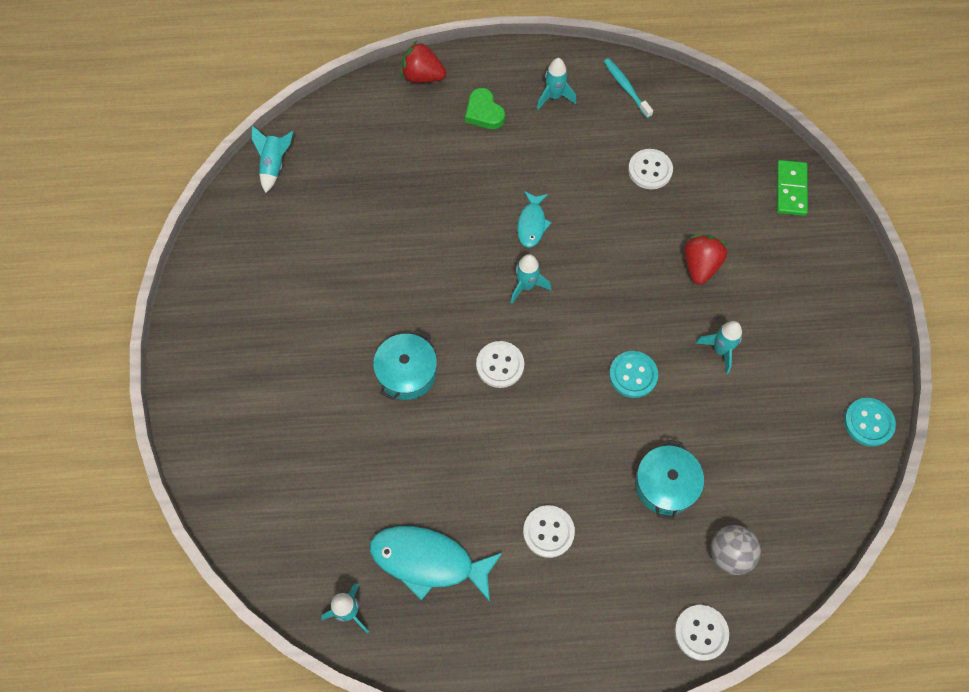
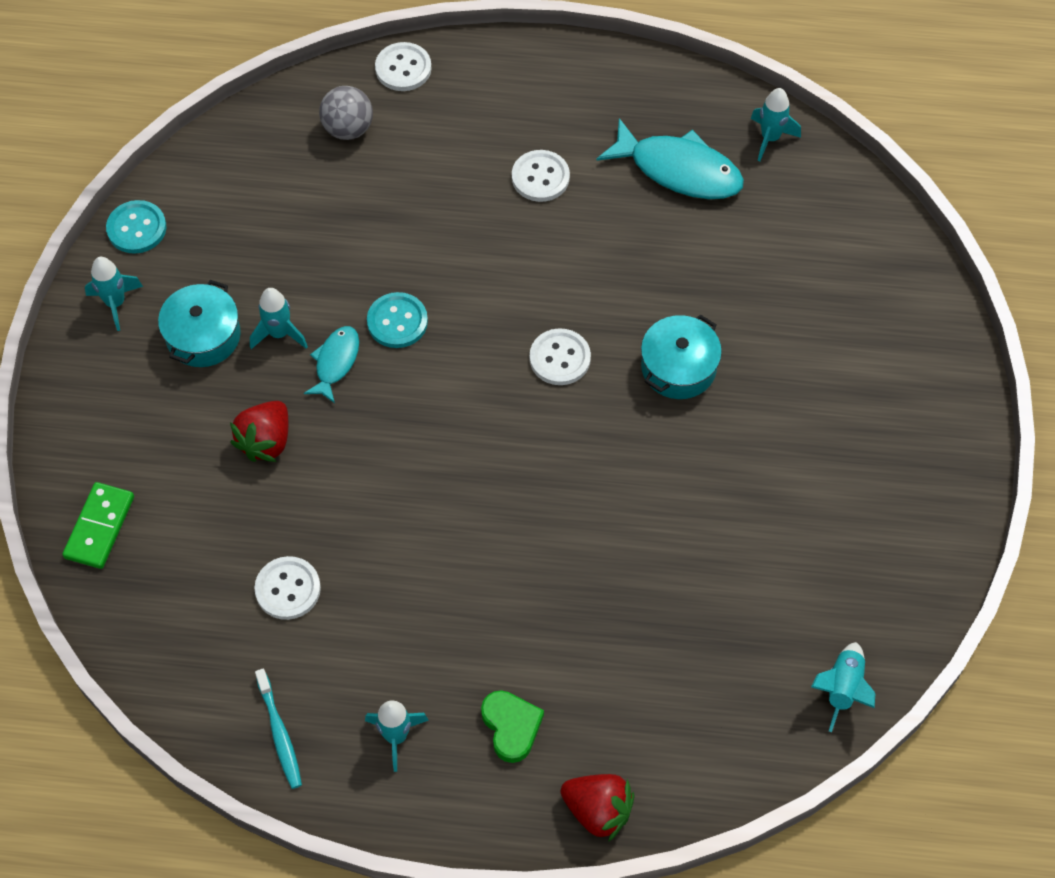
camera: 170 degrees left, 5 degrees down
(526, 286) = (504, 451): turquoise rocket -> turquoise rocket (116, 303)
(532, 224) = (478, 535): turquoise fish -> turquoise fish (335, 362)
(665, 485) = (396, 202): turquoise pot -> turquoise pot (203, 336)

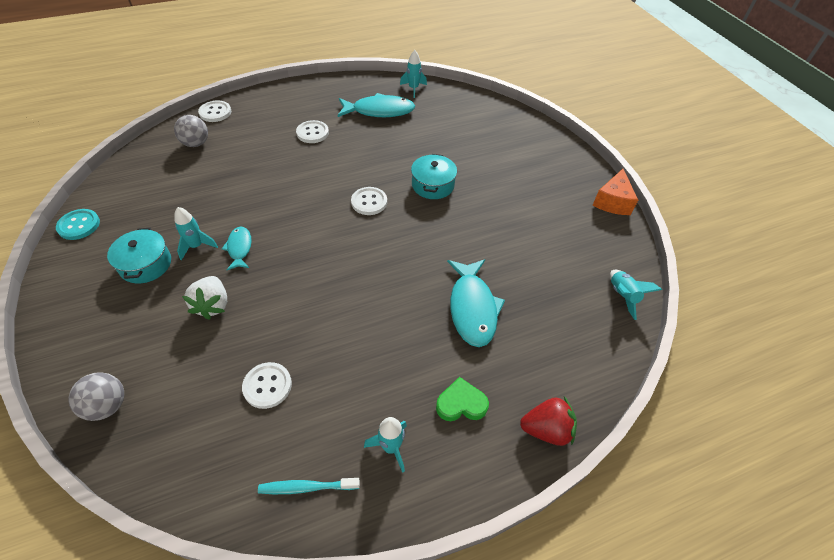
camera: 30 degrees left, 10 degrees down
(99, 527) = (107, 405): green domino -> grey ball
(116, 303) = (77, 268): turquoise rocket -> none
(266, 441) = (213, 305): red strawberry -> white strawberry
(280, 733) = (307, 487): turquoise toothbrush -> turquoise toothbrush turned 135 degrees clockwise
(397, 321) = (267, 216): turquoise button -> none
(511, 727) = (461, 403): green heart -> green heart turned 45 degrees counterclockwise
(608, 605) = (472, 308): none -> turquoise fish
(959, 527) = (613, 202): none -> orange cheese

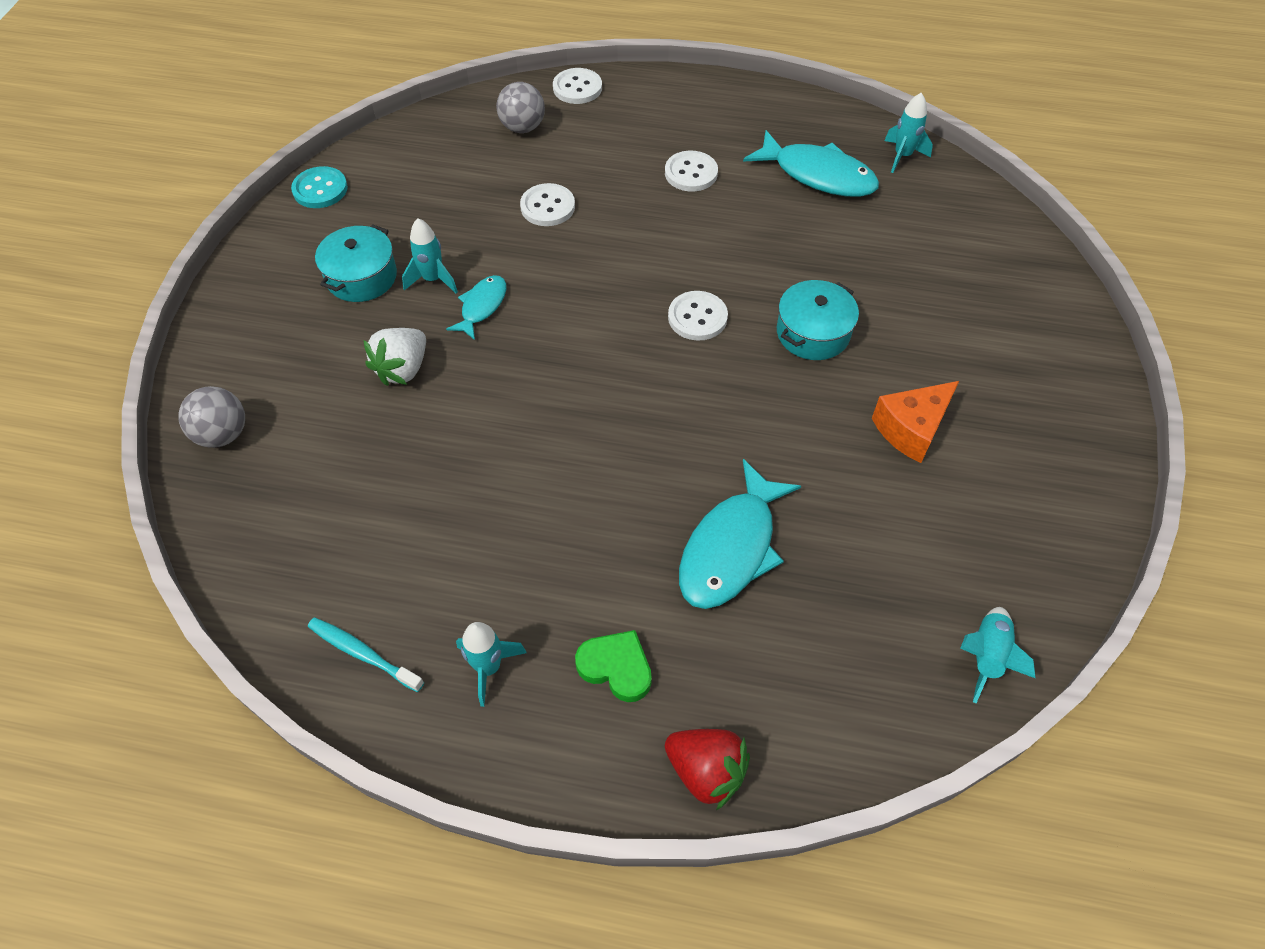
camera: 35 degrees right, 5 degrees up
(267, 386) = (399, 506): white button -> white button (547, 207)
(613, 202) = (1104, 498): orange cheese -> orange cheese (912, 429)

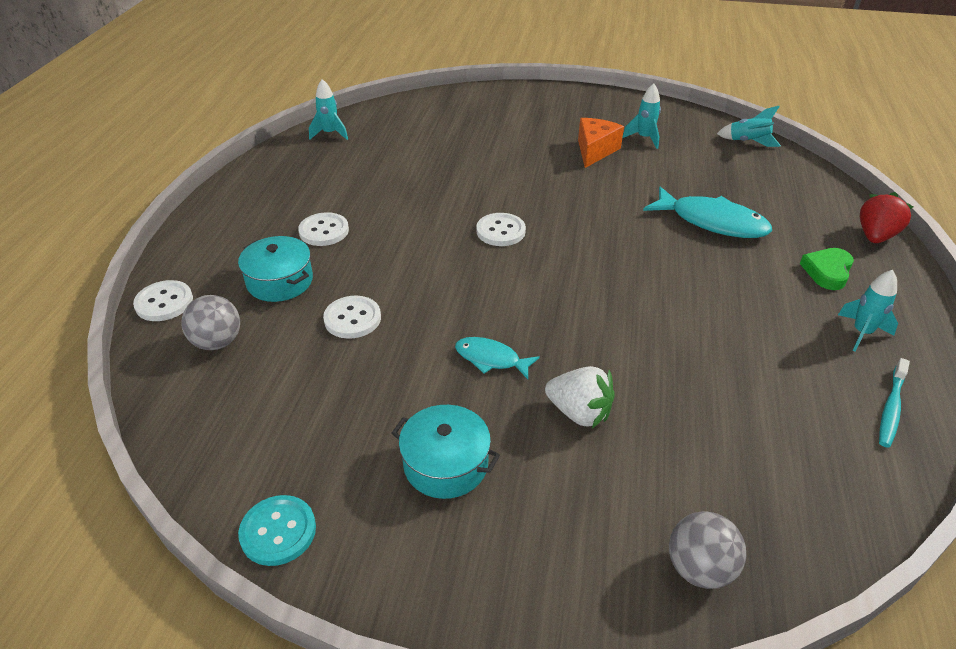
camera: 90 degrees left, 15 degrees down
(433, 279) = (452, 400): turquoise rocket -> turquoise rocket (644, 138)
(813, 333) = (514, 181): turquoise pot -> turquoise pot (280, 281)
(818, 175) = (342, 169): turquoise fish -> none
(912, 429) = (595, 151): orange cheese -> orange cheese turned 120 degrees counterclockwise

